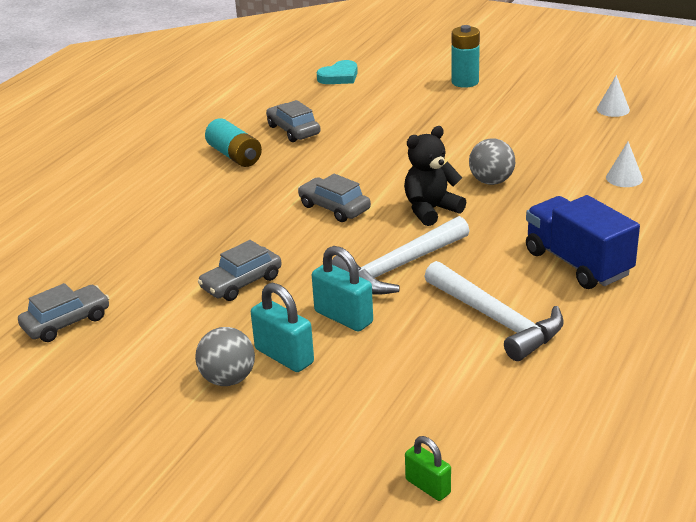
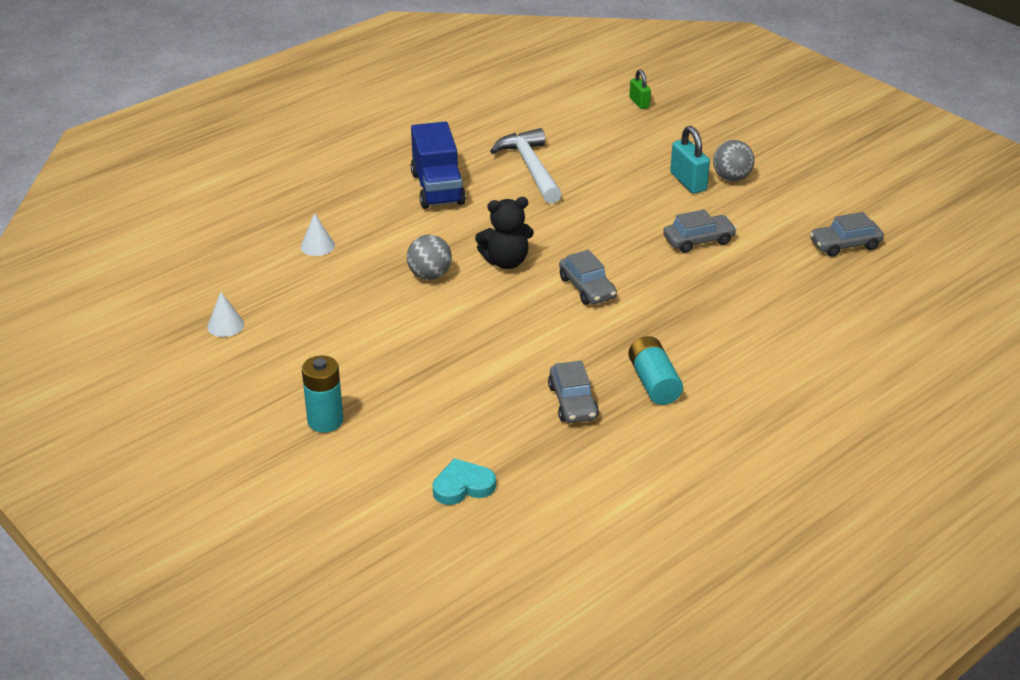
camera: 160 degrees left, 5 degrees up
(343, 317) = (634, 196): turquoise padlock -> none
(399, 267) = (569, 220): white hammer -> none

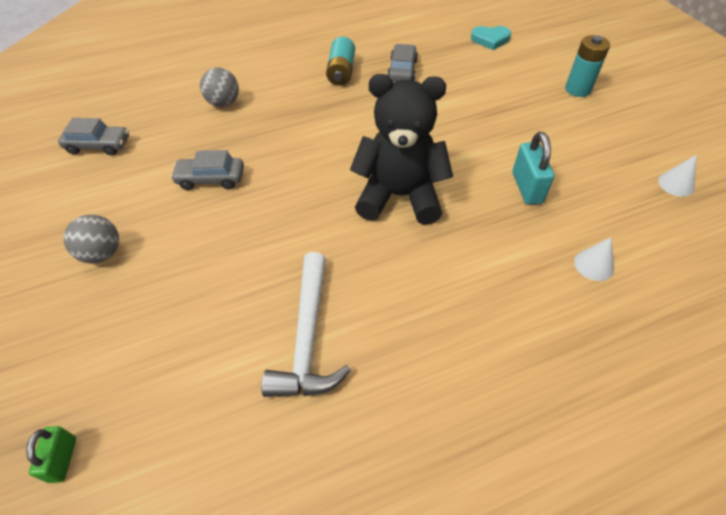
camera: 160 degrees left, 15 degrees up
(429, 275) = (477, 197): grey ball -> grey ball (224, 103)
(437, 189) = (438, 329): blue truck -> none
(506, 262) = (399, 196): black teddy bear -> black teddy bear, size x1.62
(587, 288) = (341, 152): grey car -> none
(688, 182) = (151, 259): turquoise padlock -> turquoise padlock (527, 188)

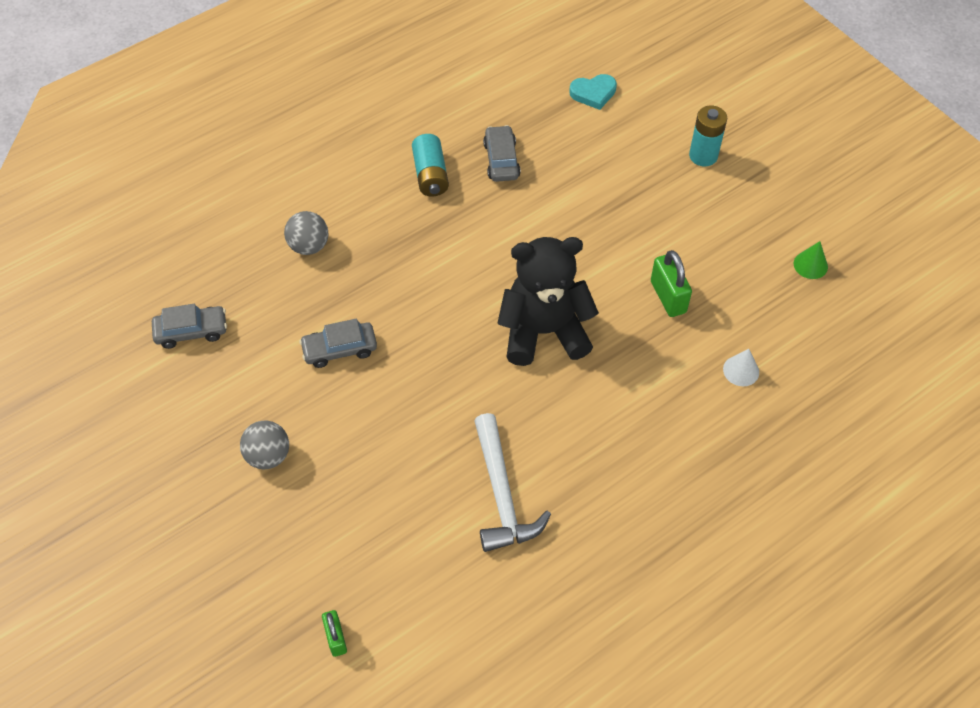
camera: 15 degrees left, 5 degrees up
(527, 188) = (668, 297): turquoise padlock -> green padlock
(676, 184) = (810, 265): white cone -> green cone

